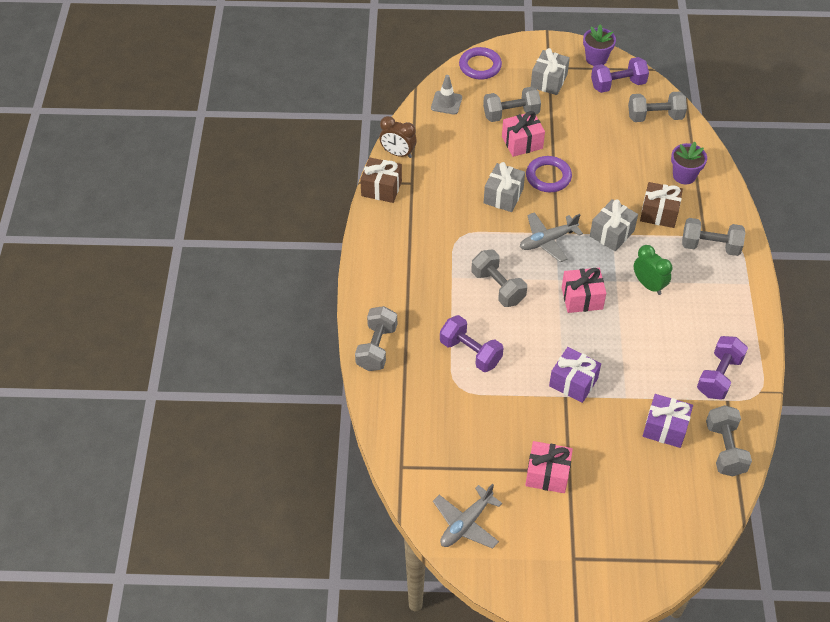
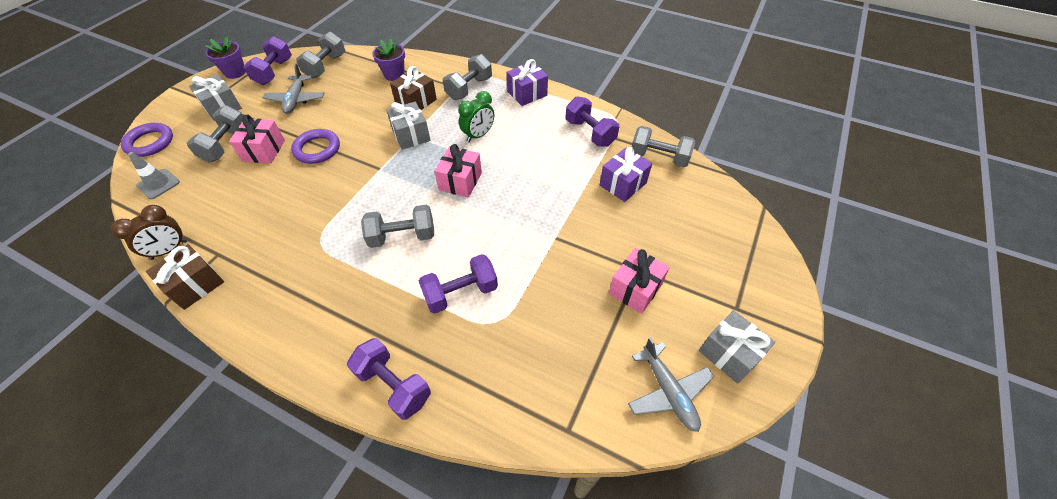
camera: 65 degrees left, 0 degrees up
(377, 347) = (394, 385): grey dumbbell -> purple dumbbell
(503, 196) = (306, 188): grey gift -> grey gift (729, 354)
(547, 241) = (382, 178): grey plane -> grey plane (296, 100)
(573, 382) = (544, 225): purple gift -> purple gift (527, 94)
(648, 285) = (478, 135): green clock -> green clock turned 150 degrees clockwise

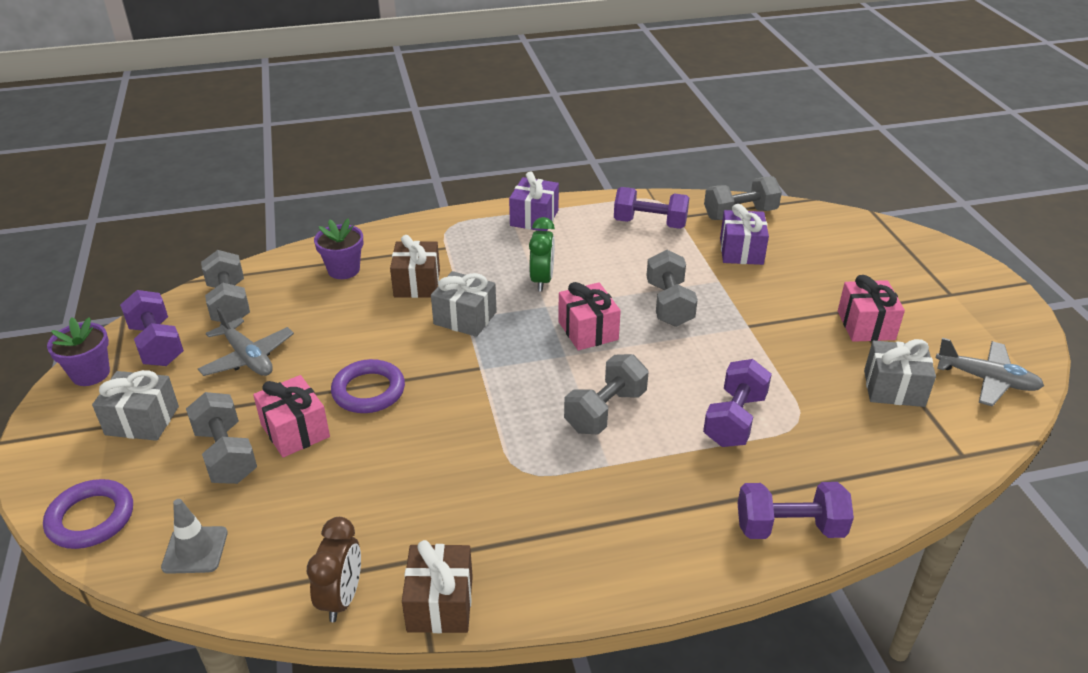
camera: 40 degrees left, 15 degrees down
(469, 88) = (461, 242): grey dumbbell -> grey dumbbell (669, 304)
(729, 354) = (988, 328): grey gift -> grey gift (894, 388)

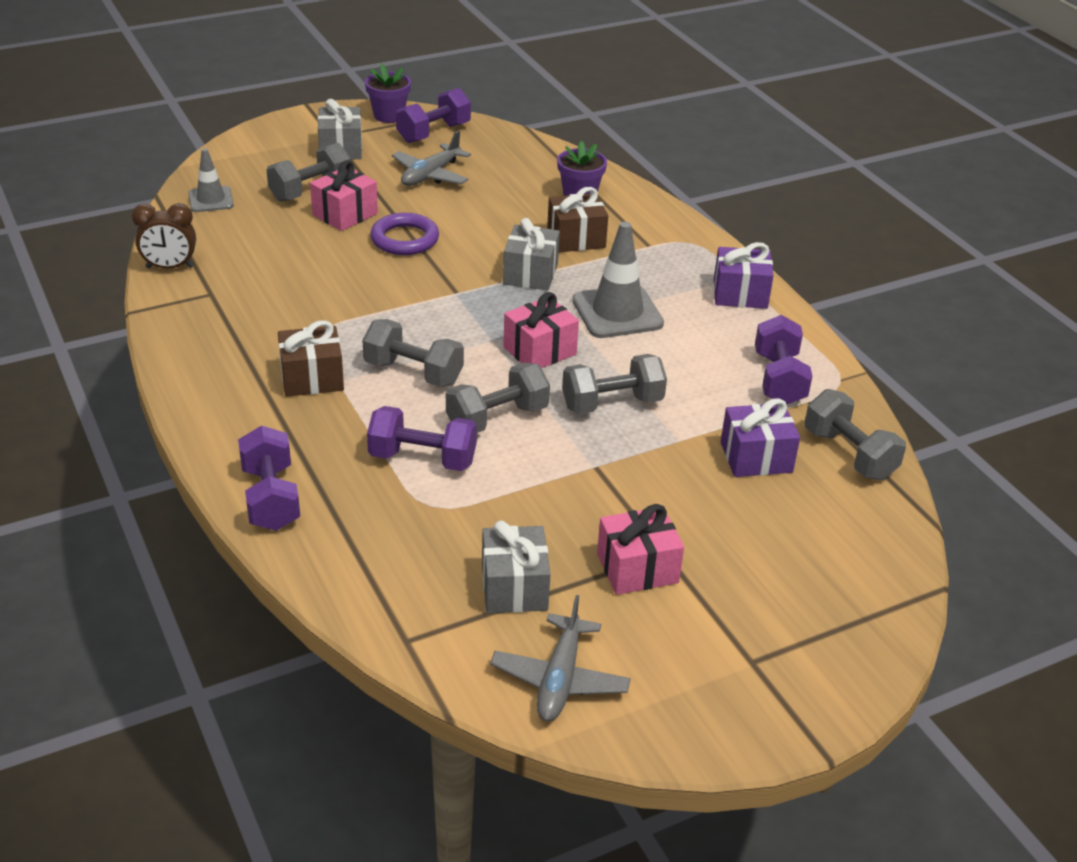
camera: 75 degrees right, 0 degrees up
(91, 518) = (236, 154): purple ring -> none
(229, 303) = (502, 151): grey dumbbell -> grey dumbbell (497, 418)
(440, 603) = (167, 311): brown gift -> brown gift (312, 378)
(542, 280) = (617, 312): green clock -> grey traffic cone

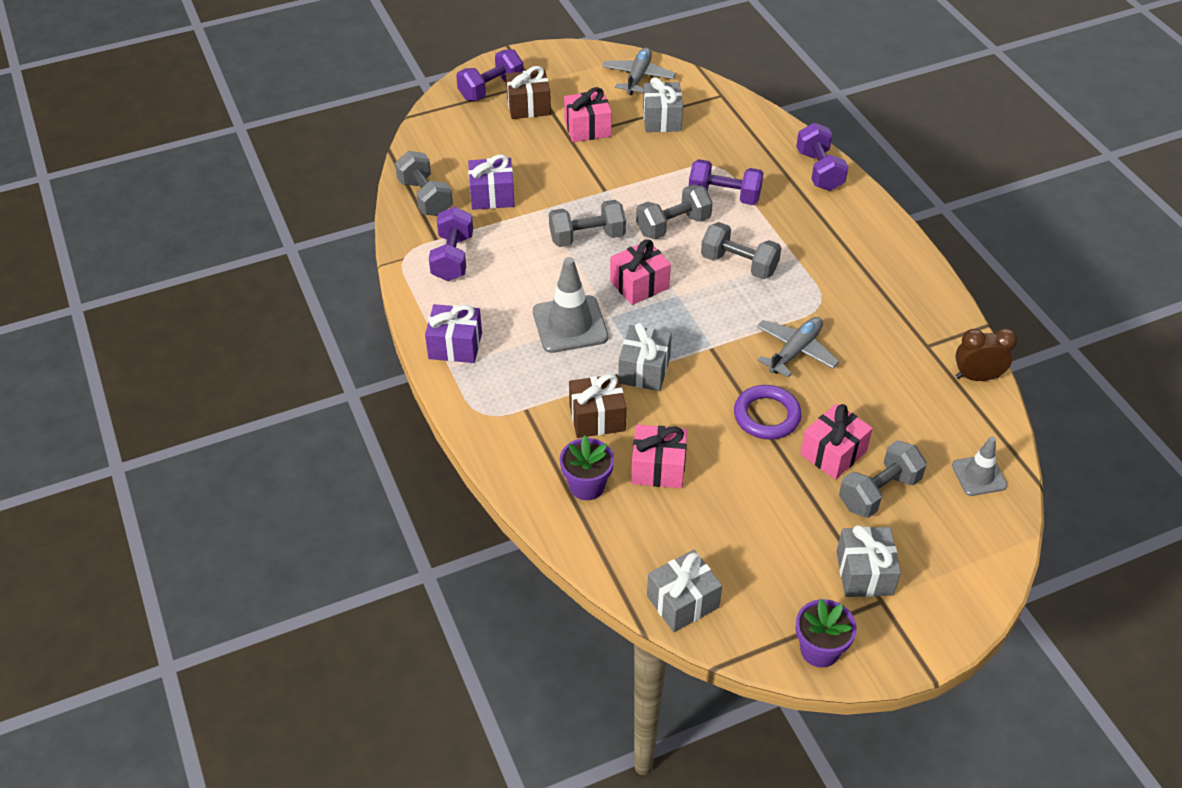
camera: 175 degrees left, 10 degrees up
(312, 378) = (816, 259): brown gift -> brown gift (528, 106)
(430, 175) = (752, 522): grey plane -> grey plane (795, 351)
(433, 133) = (757, 609): purple dumbbell -> purple dumbbell (491, 89)
(493, 137) = (682, 602): none -> grey gift
(514, 206) = (658, 468): none -> pink gift

